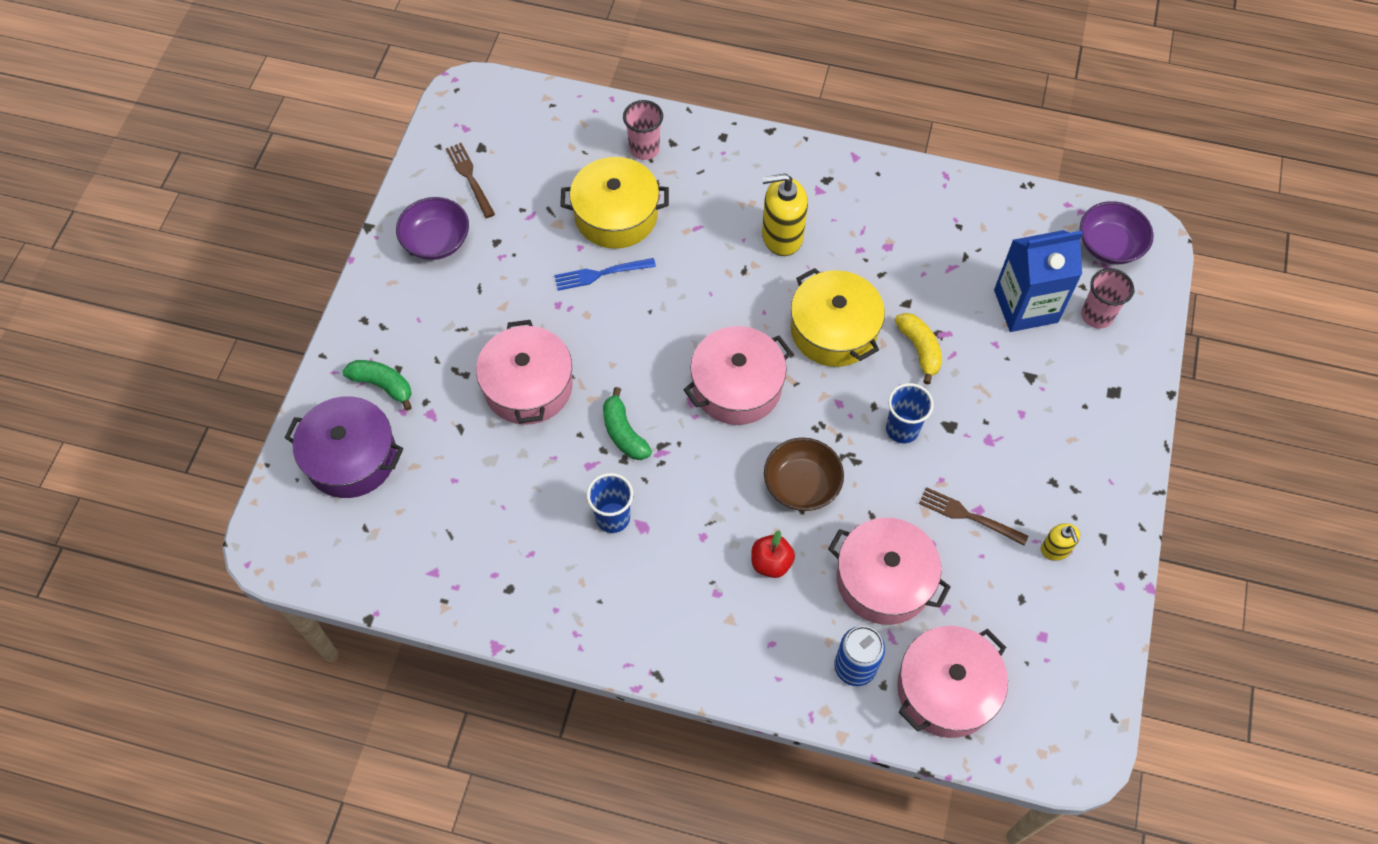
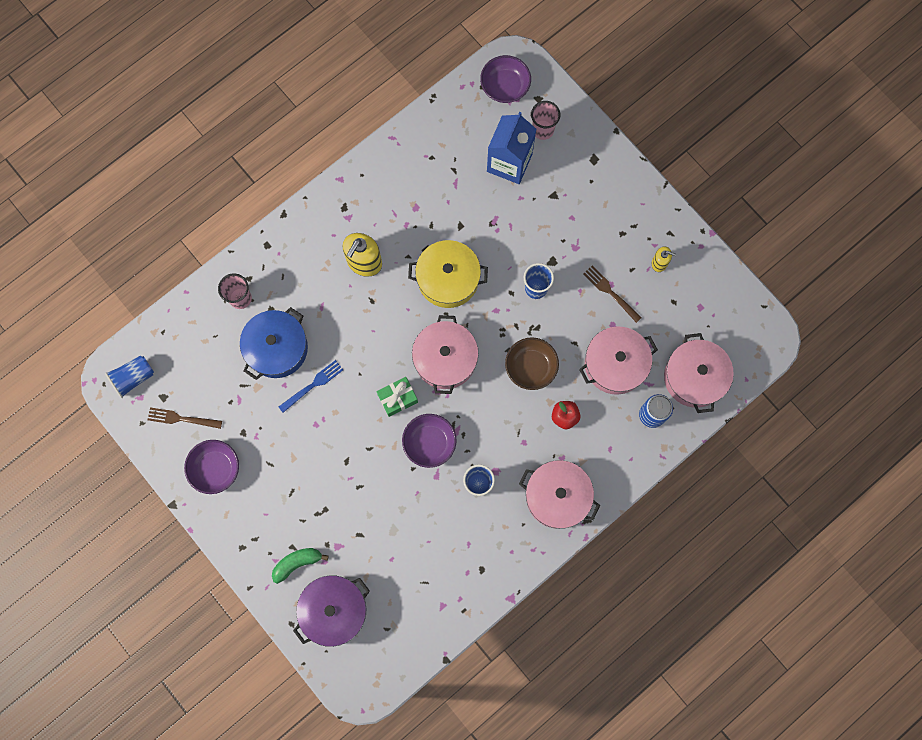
camera: 55 degrees left, 15 degrees up
(482, 110) = (133, 378): none -> blue cup
(528, 386) = (359, 477): pink pot -> pink pot (557, 496)
(601, 274) = (313, 385): blue fork -> blue fork turned 150 degrees counterclockwise
(616, 215) = (277, 348): yellow pot -> blue pot
(624, 433) = (429, 443): green banana -> purple bowl
(651, 367) = (397, 398): none -> green gift
(919, 349) = (494, 241): yellow banana -> none
(969, 516) = (610, 292): brown fork -> brown fork turned 75 degrees clockwise

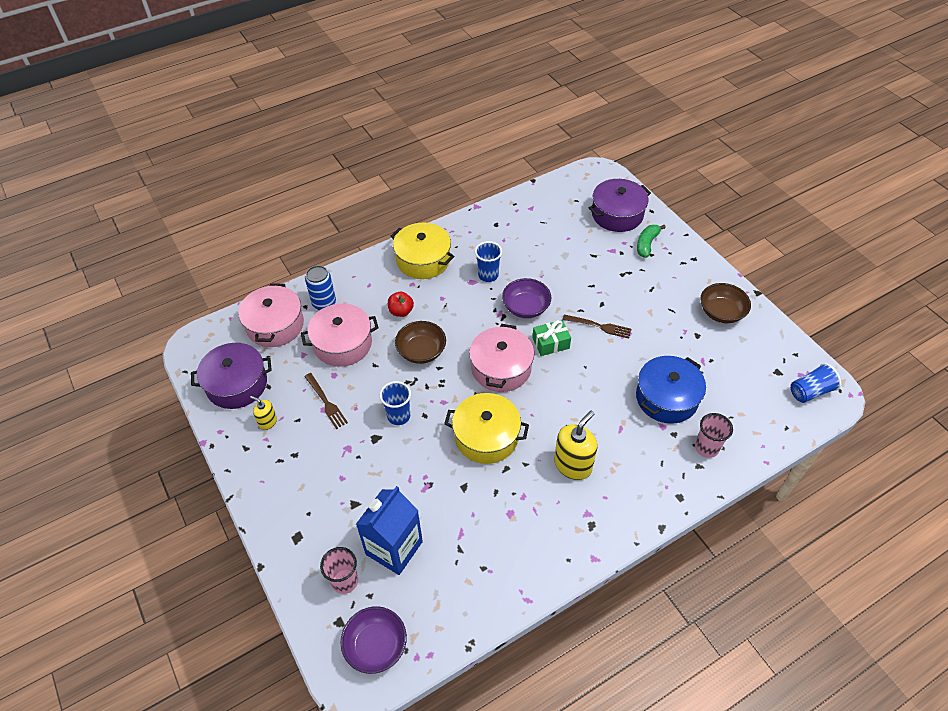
camera: 170 degrees left, 25 degrees down
(182, 419) = (757, 353): brown fork -> brown fork (599, 326)
(215, 468) = (721, 312): purple bowl -> brown bowl
(297, 563) = (646, 244): green banana -> green banana turned 135 degrees clockwise
(313, 385) = (631, 363): blue fork -> none
(557, 496) = (423, 260): pink pot -> yellow pot
(705, 299) = (237, 384): none -> purple pot

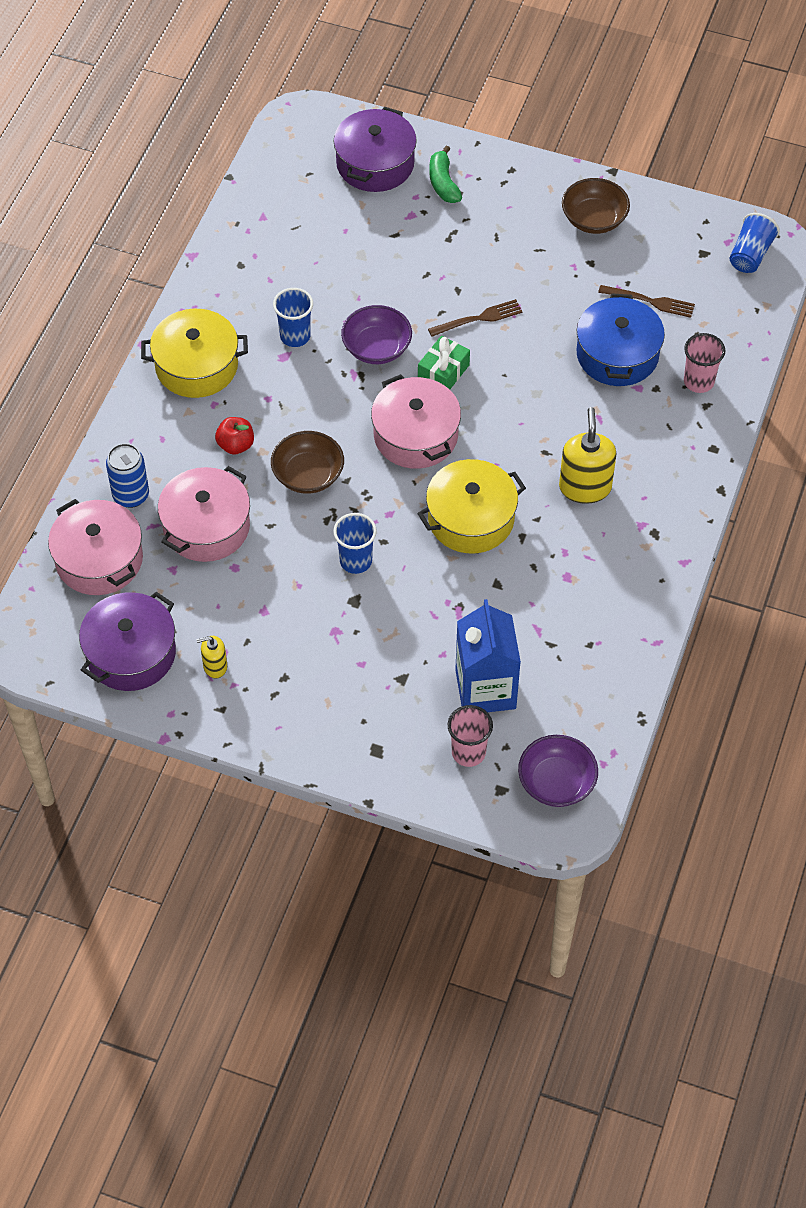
camera: 40 degrees left, 5 degrees up
(326, 402) = (258, 601): brown fork -> brown fork (650, 301)

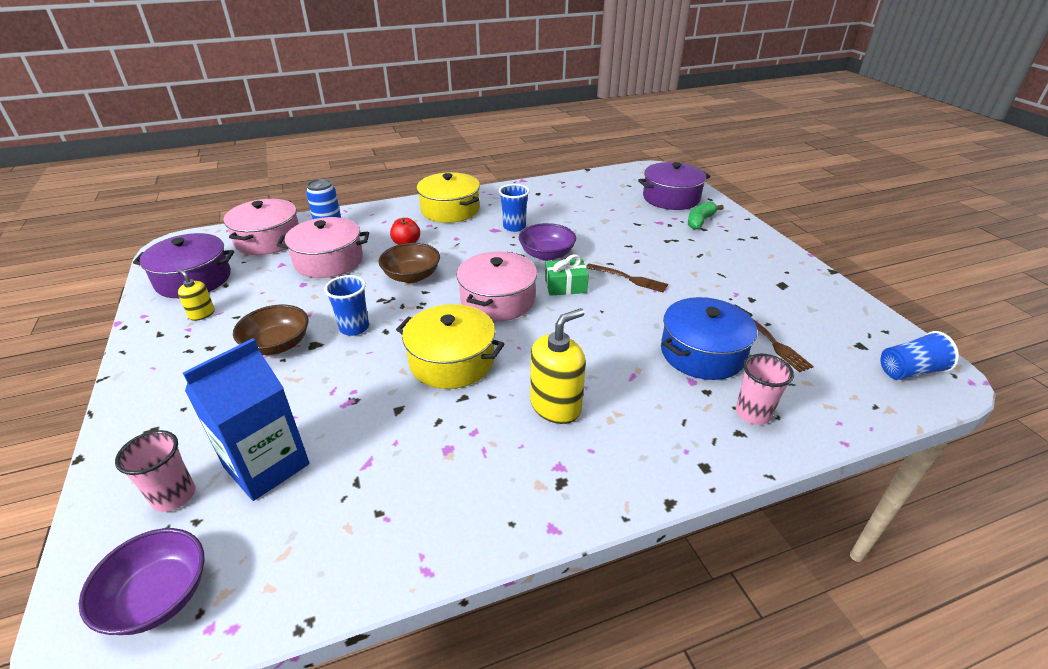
camera: 50 degrees right, 20 degrees down
(594, 219) = (784, 283): brown bowl -> brown bowl (277, 345)

